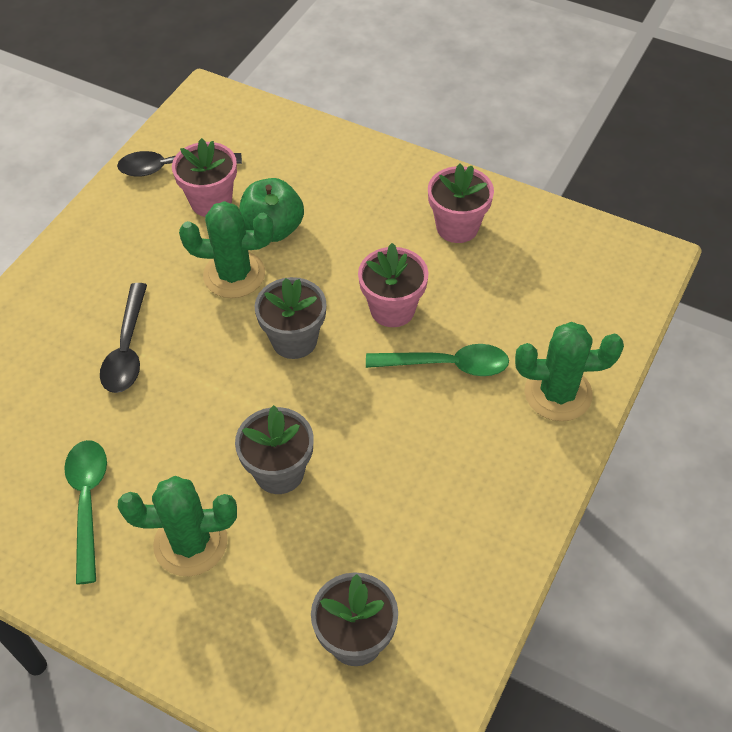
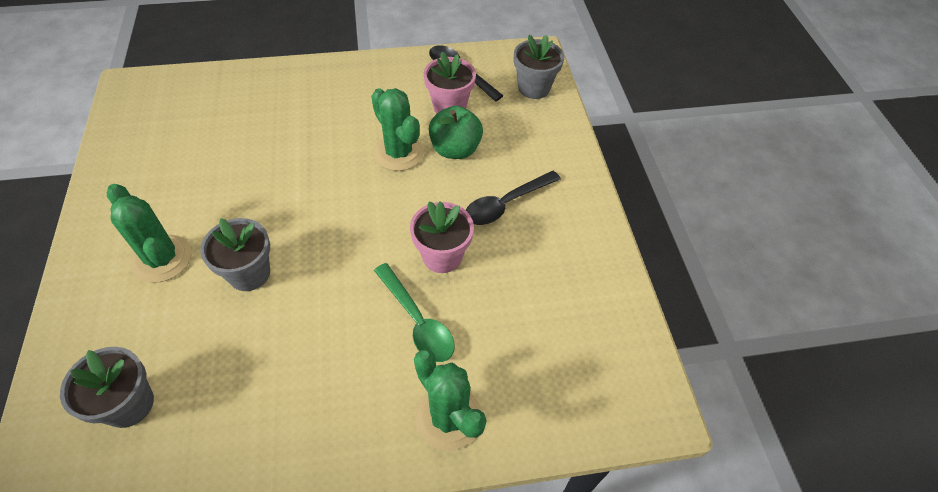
camera: 50 degrees right, 0 degrees up
(88, 502) = (165, 189): green spoon -> none
(127, 349) = (296, 138): black spoon -> black spoon (506, 204)
(294, 340) = (368, 216): grey flower pot -> grey flower pot (534, 88)
(457, 227) = (556, 251): pink flower pot -> none

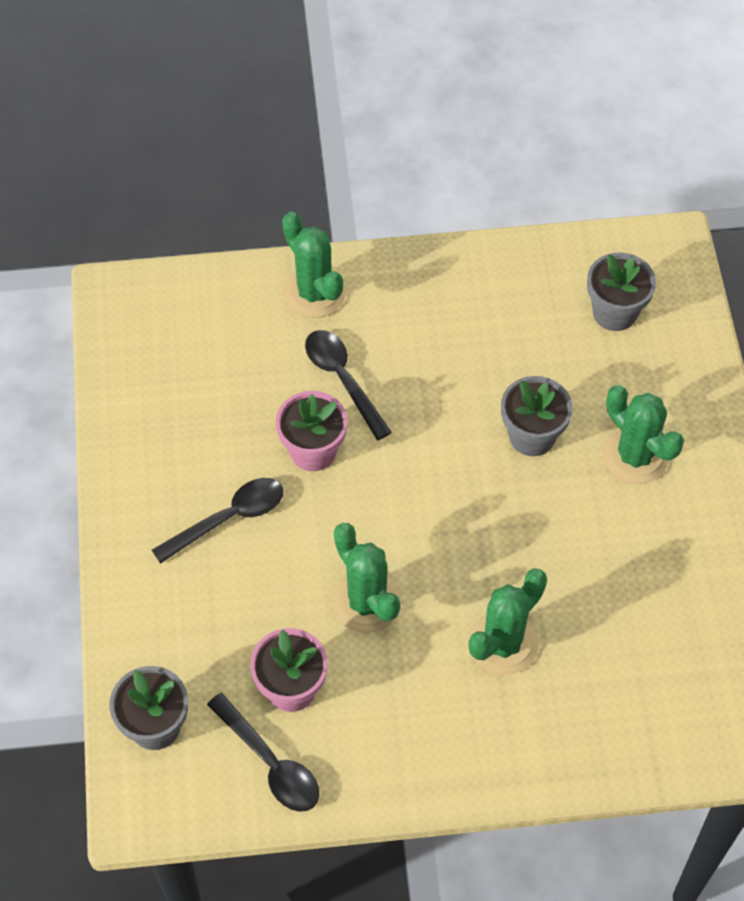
camera: 175 degrees left, 5 degrees up
(304, 131) = (502, 643): none -> green cactus
(417, 321) = (342, 379): green spoon -> black spoon
(455, 149) = (288, 606): green apple -> none

